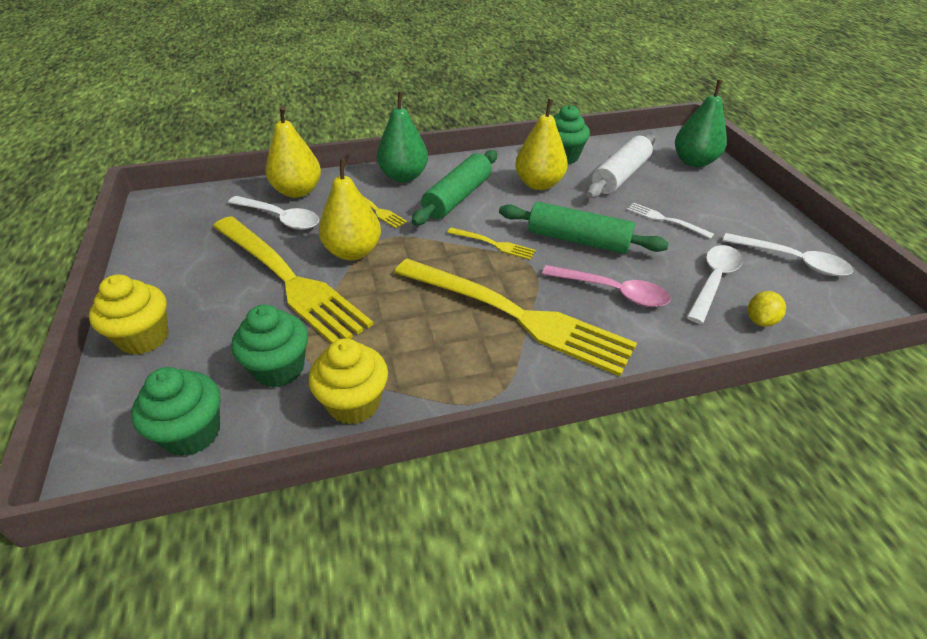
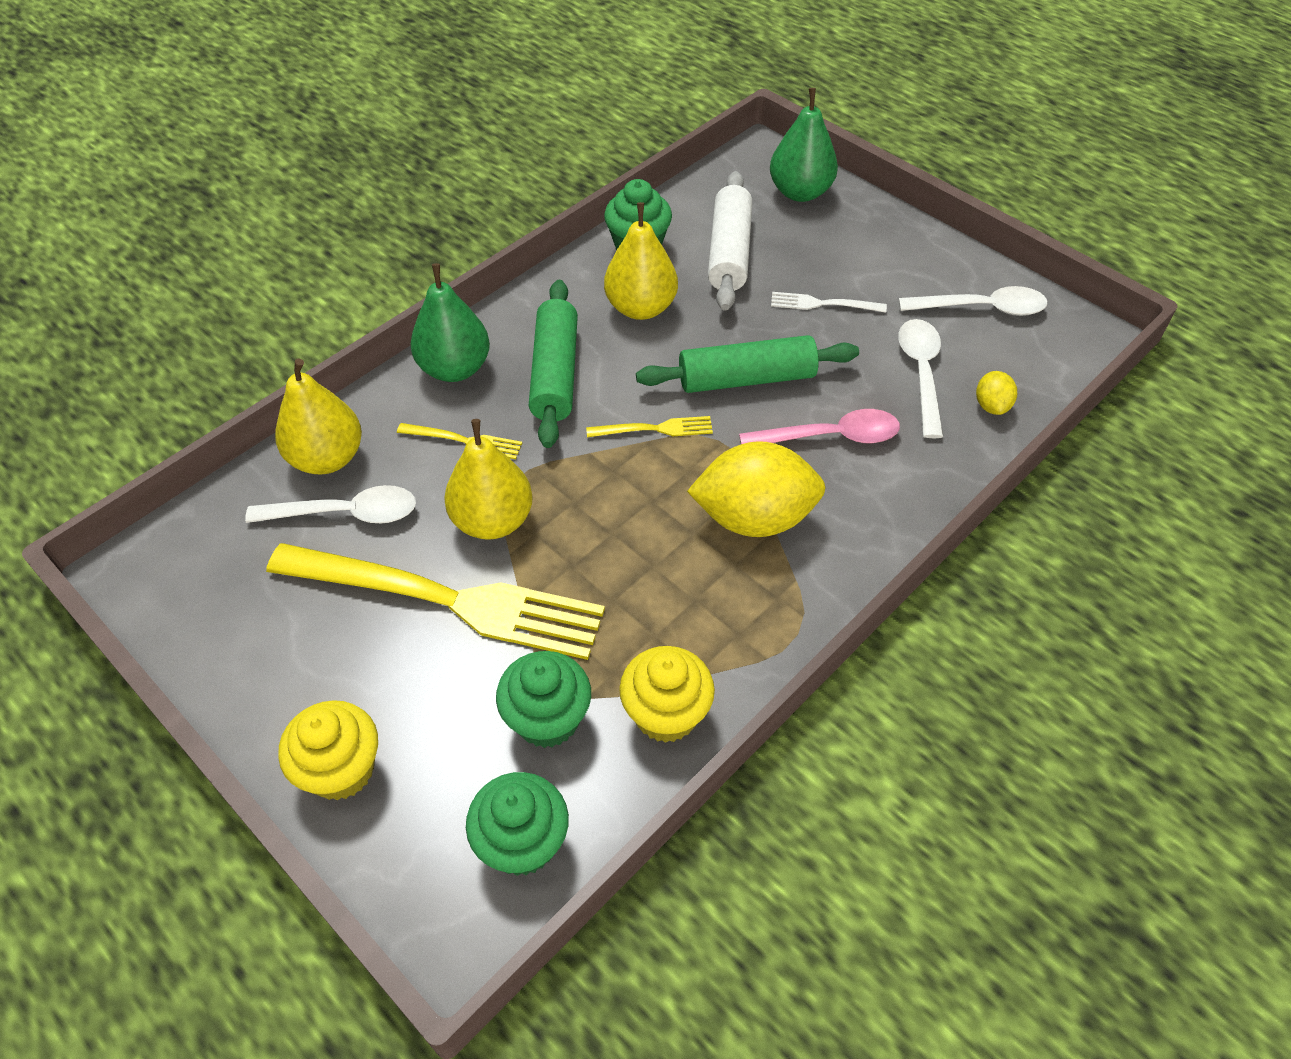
camera: 30 degrees left, 10 degrees up
(518, 316) = (754, 518): yellow fork -> yellow lemon

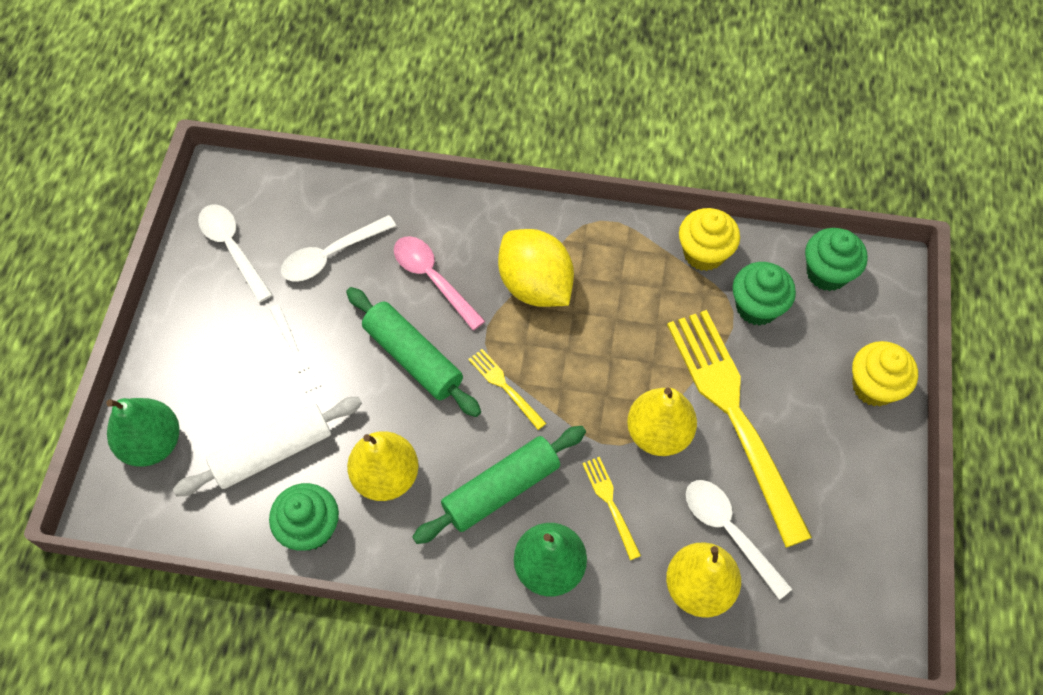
camera: 125 degrees left, 10 degrees up
(991, 405) = (336, 203): yellow lemon -> none

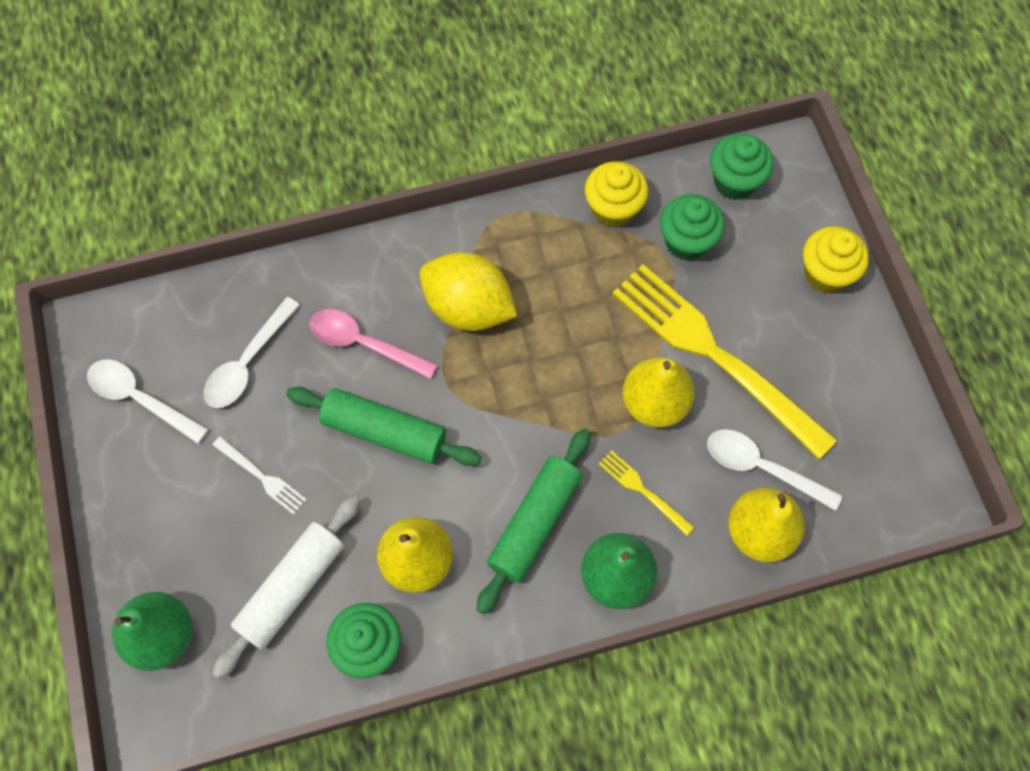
camera: 25 degrees left, 5 degrees up
(504, 386) = (488, 421): yellow fork -> none

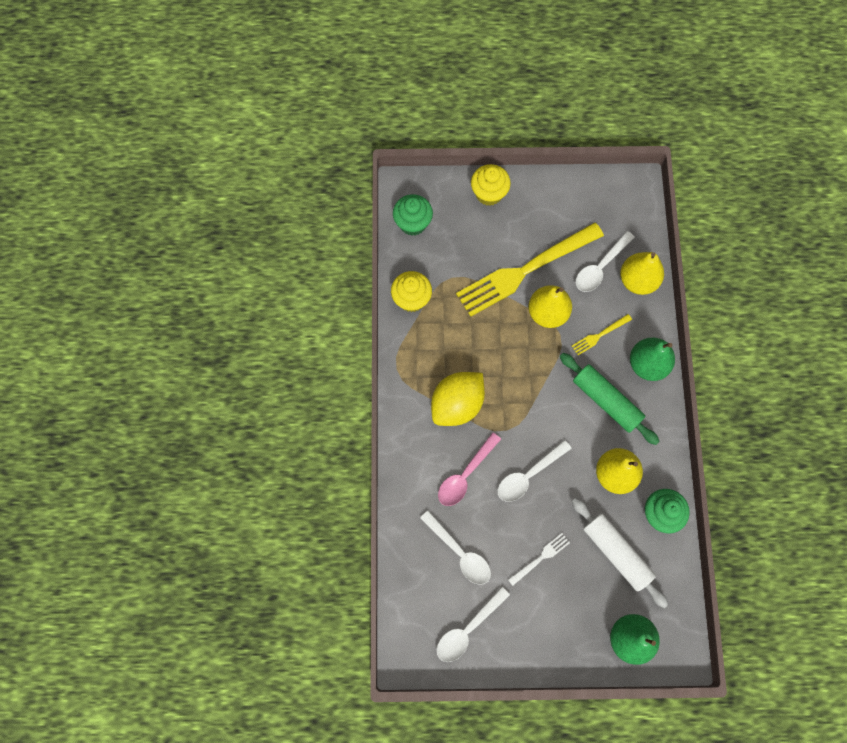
camera: 75 degrees left, 5 degrees up
(384, 432) = (528, 475): green rolling pin -> white spoon
(686, 241) = (446, 263): green cupcake -> none

